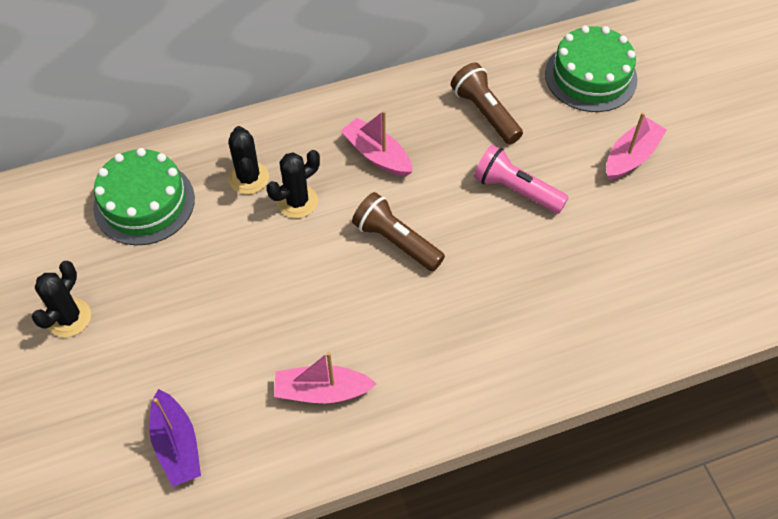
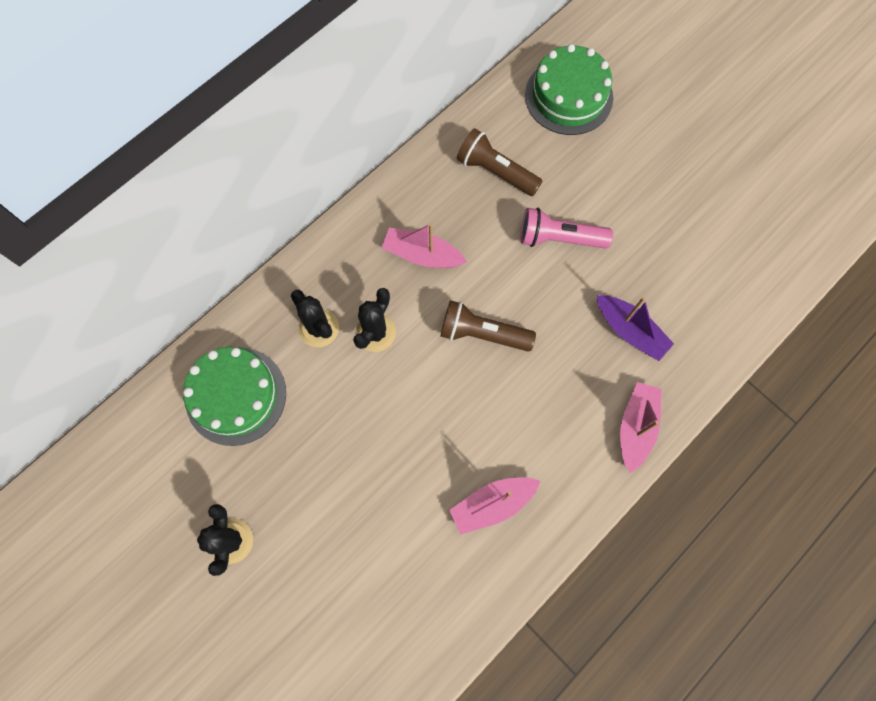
camera: 25 degrees left, 15 degrees up
(177, 445) = (396, 612): purple boat -> purple boat (629, 331)
(631, 156) = (639, 164): pink boat -> pink boat (636, 427)

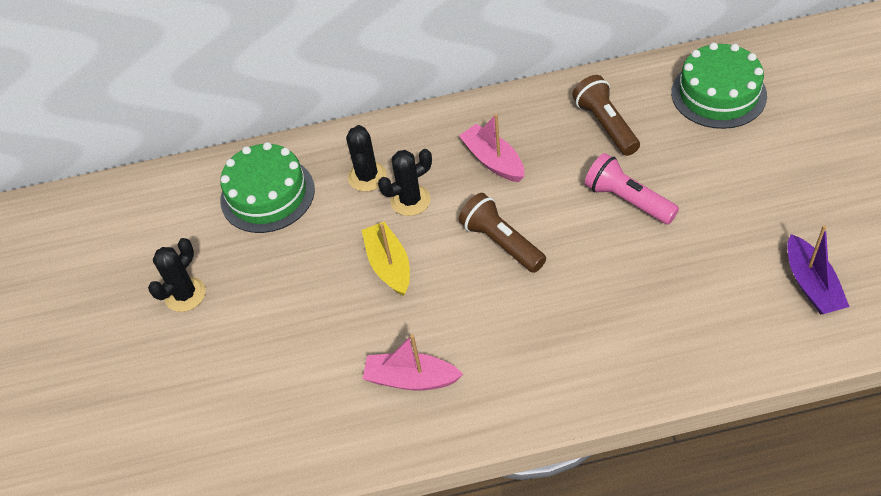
camera: 40 degrees right, 20 degrees down
(400, 407) = (389, 265): none -> yellow boat
(629, 331) = (643, 303): purple boat -> purple boat (811, 284)
(636, 427) = (590, 386): pink boat -> none

